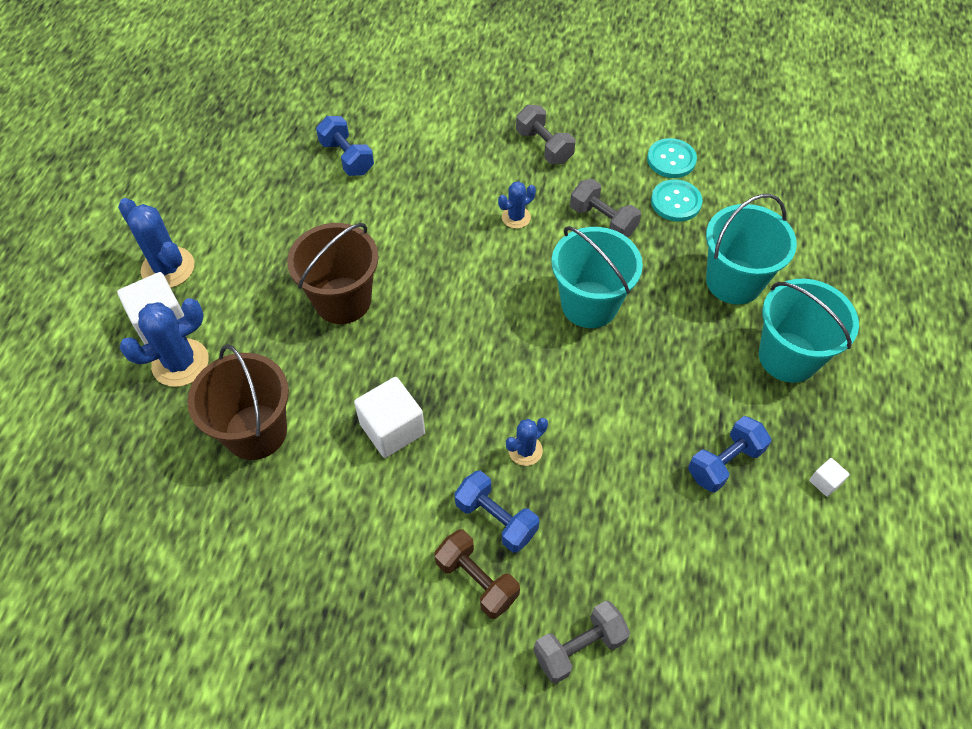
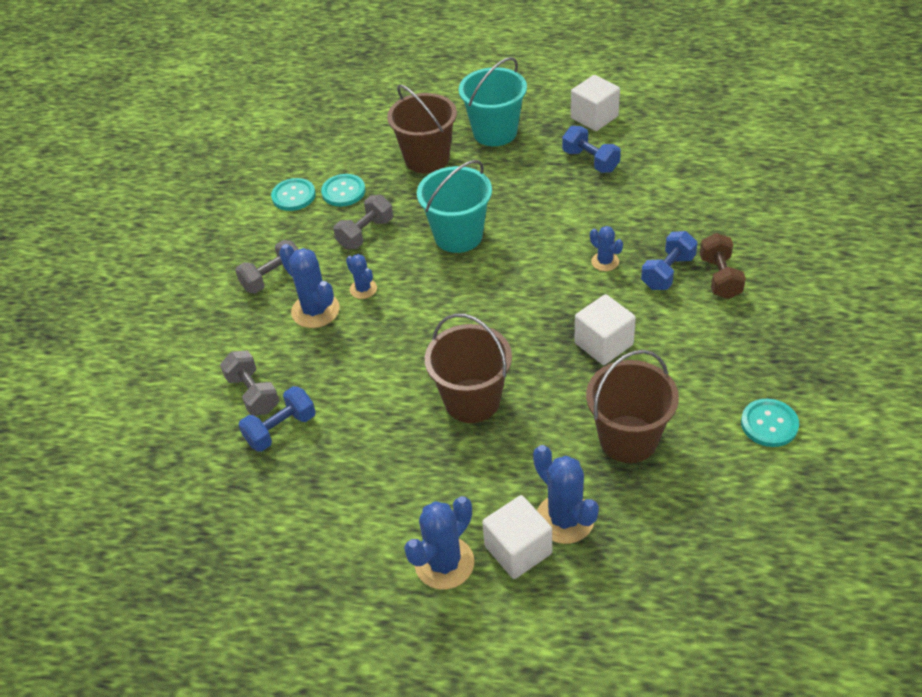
camera: 90 degrees left, 10 degrees down
(234, 579) = (769, 424): none -> turquoise button
(476, 580) = (720, 277): brown dumbbell -> brown dumbbell turned 45 degrees counterclockwise
(491, 179) = (315, 310): none -> blue cactus
(579, 647) = (750, 222): grey dumbbell -> grey dumbbell (253, 394)
(734, 281) = (427, 159): turquoise bucket -> brown bucket
(825, 482) = (594, 117): white cube -> white cube, size x2.13

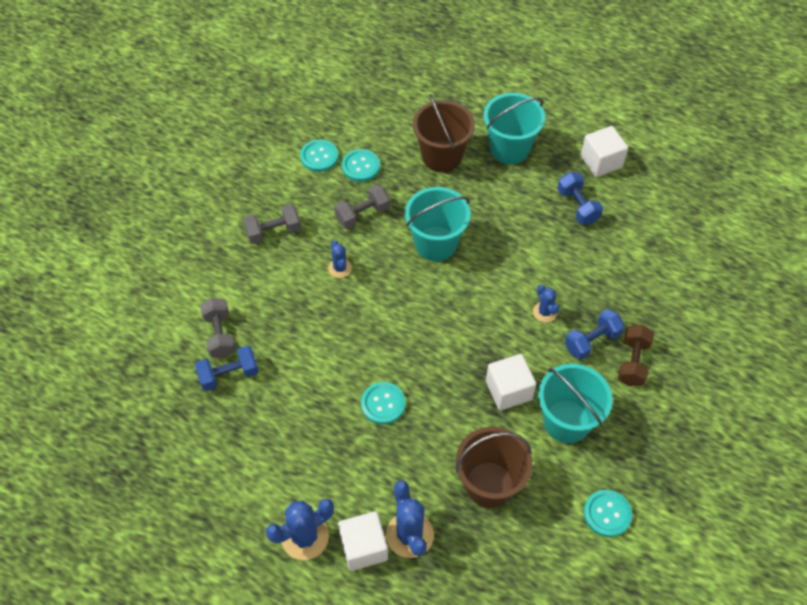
camera: 15 degrees right, 10 degrees up
(315, 310) = (295, 275): blue cactus -> none
(472, 400) = (383, 404): brown bucket -> turquoise button
(680, 352) = (566, 421): none -> turquoise bucket

